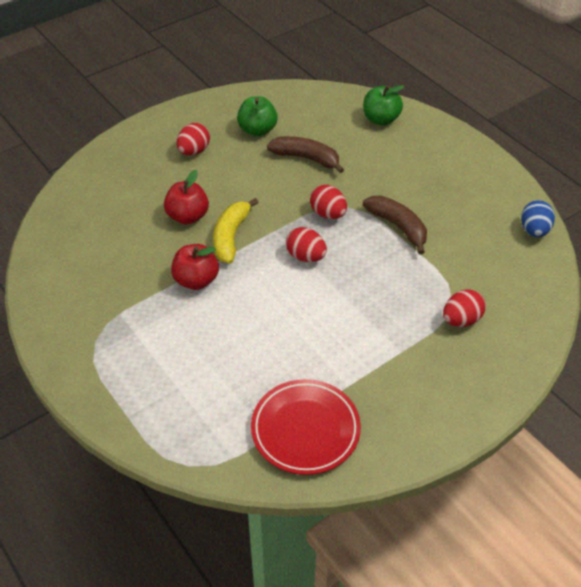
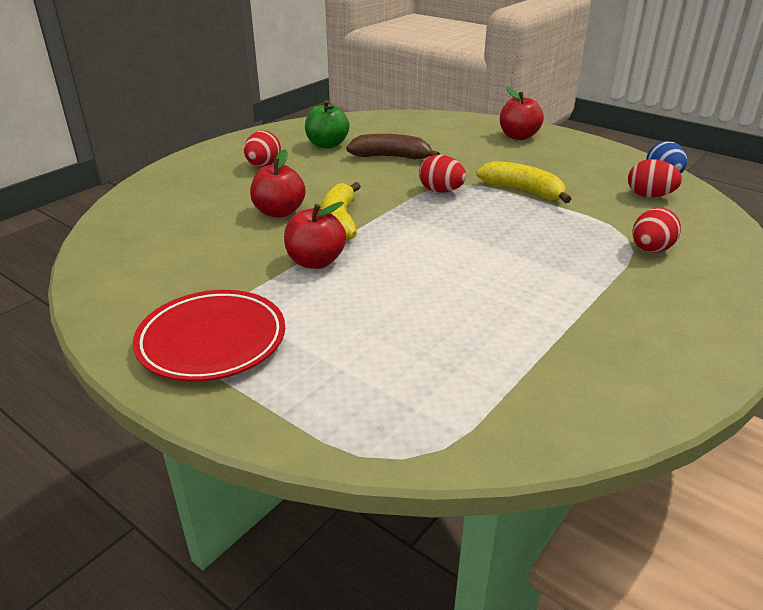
camera: 15 degrees left, 15 degrees down
(305, 430) = (545, 382): red plate -> red plate (212, 341)
(306, 256) = (437, 225): red egg -> red egg (649, 196)
(381, 119) = (450, 126): green apple -> none
(398, 227) = (523, 191): brown banana -> yellow banana
(436, 147) = (518, 136): none -> red apple

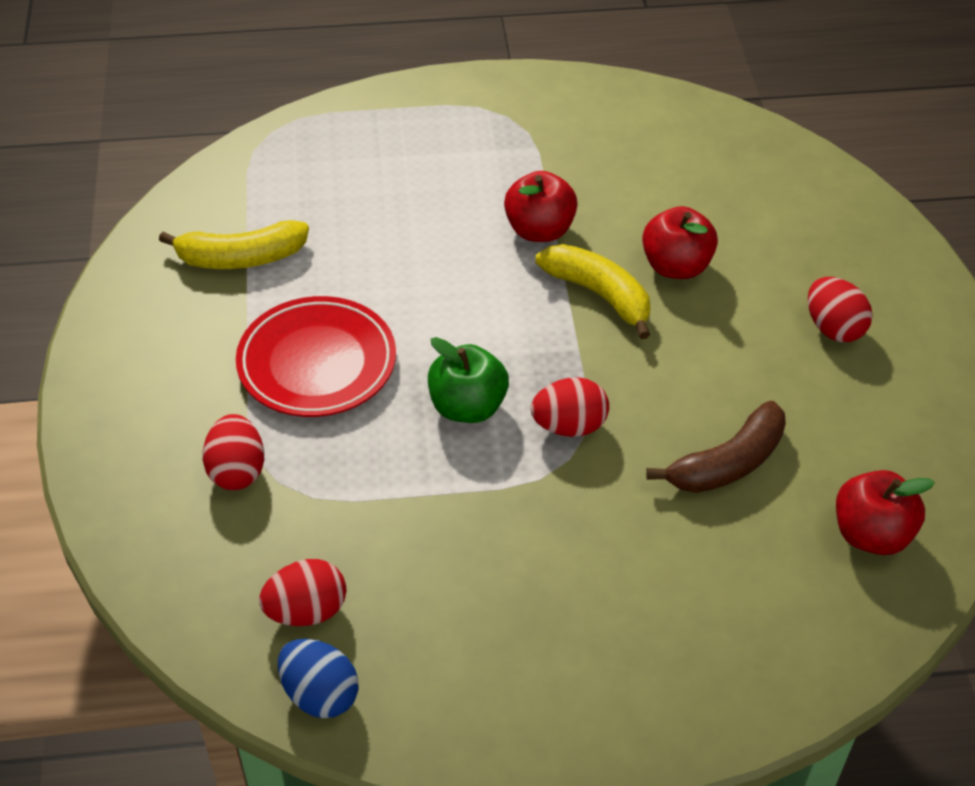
camera: 135 degrees right, 15 degrees up
(212, 341) = (496, 119): red plate -> red plate (317, 363)
(327, 145) = (848, 431): green apple -> green apple (467, 407)
(518, 136) = (640, 681): red apple -> red apple (871, 534)
(523, 191) = (475, 501): yellow banana -> yellow banana (241, 258)

